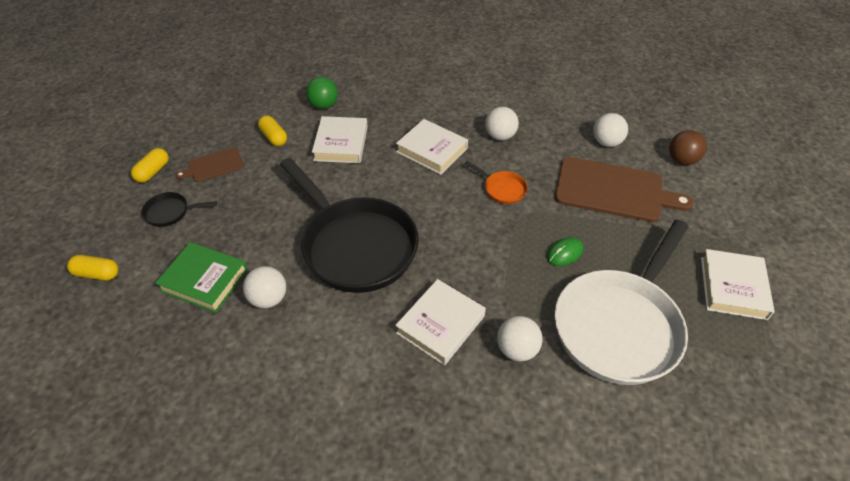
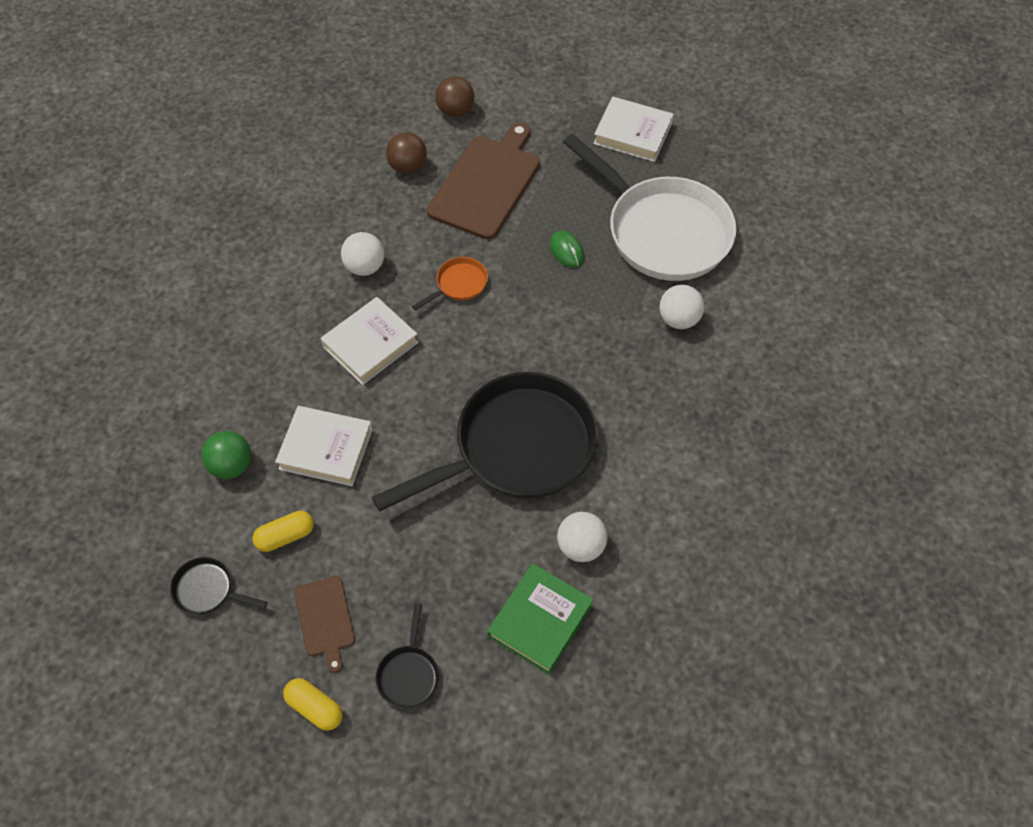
camera: 80 degrees left, 10 degrees up
(97, 274) = (505, 761): yellow capsule -> none
(236, 112) = (208, 590): none -> black pan
(440, 324) = (641, 379): white book -> none
(606, 142) = (408, 167): white ball -> brown ball

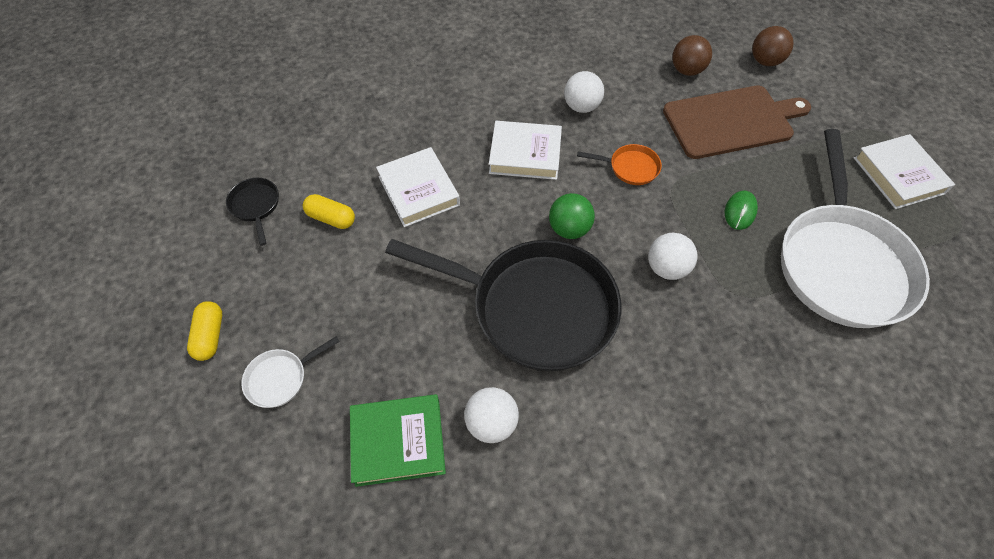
camera: 50 degrees right, 0 degrees up
(232, 465) = (359, 150): green ball -> green ball (569, 229)
(325, 619) = (285, 290): brown cutting board -> none
(409, 674) = (280, 378): black pan -> white pan
(678, 319) = (776, 338): white ball -> white ball (666, 268)

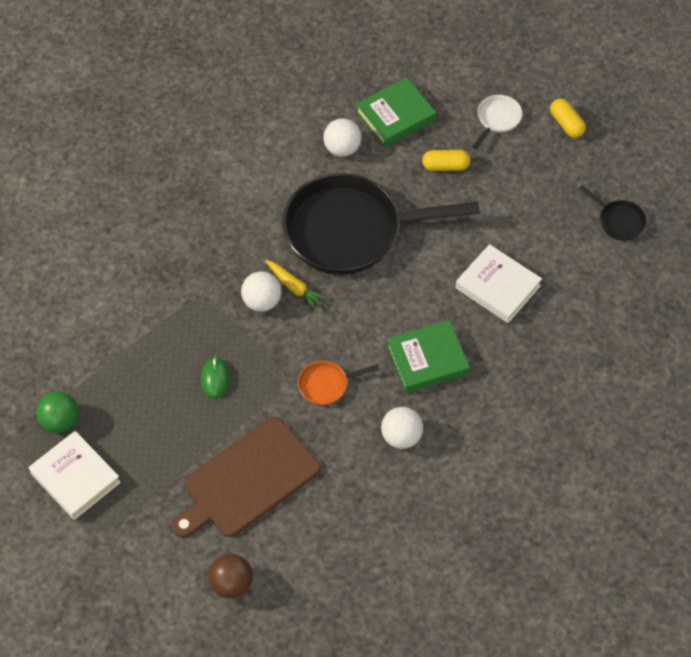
camera: 155 degrees right, 0 degrees up
(331, 218) = (551, 235): yellow capsule -> yellow capsule (445, 166)
(525, 154) = (427, 360): white book -> green book
(569, 229) = (354, 303): green ball -> green ball (60, 421)
(625, 269) = (294, 287): none -> yellow carrot
(686, 70) = (313, 532): brown ball -> none
(841, 263) = (120, 362): white pan -> none

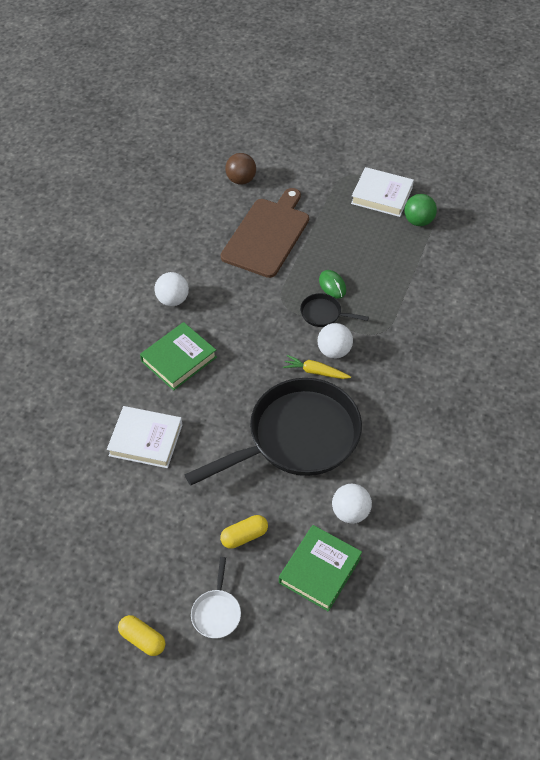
camera: 155 degrees right, 5 degrees down
(326, 385) = (247, 312): orange pan -> none
(618, 221) = (55, 549): black pan -> black pan (323, 314)

